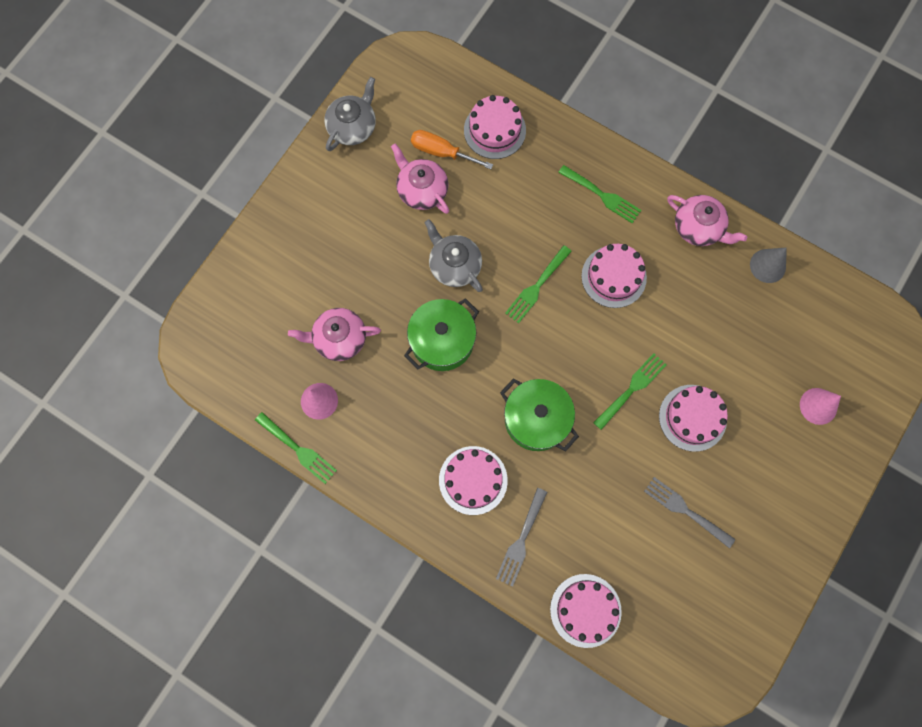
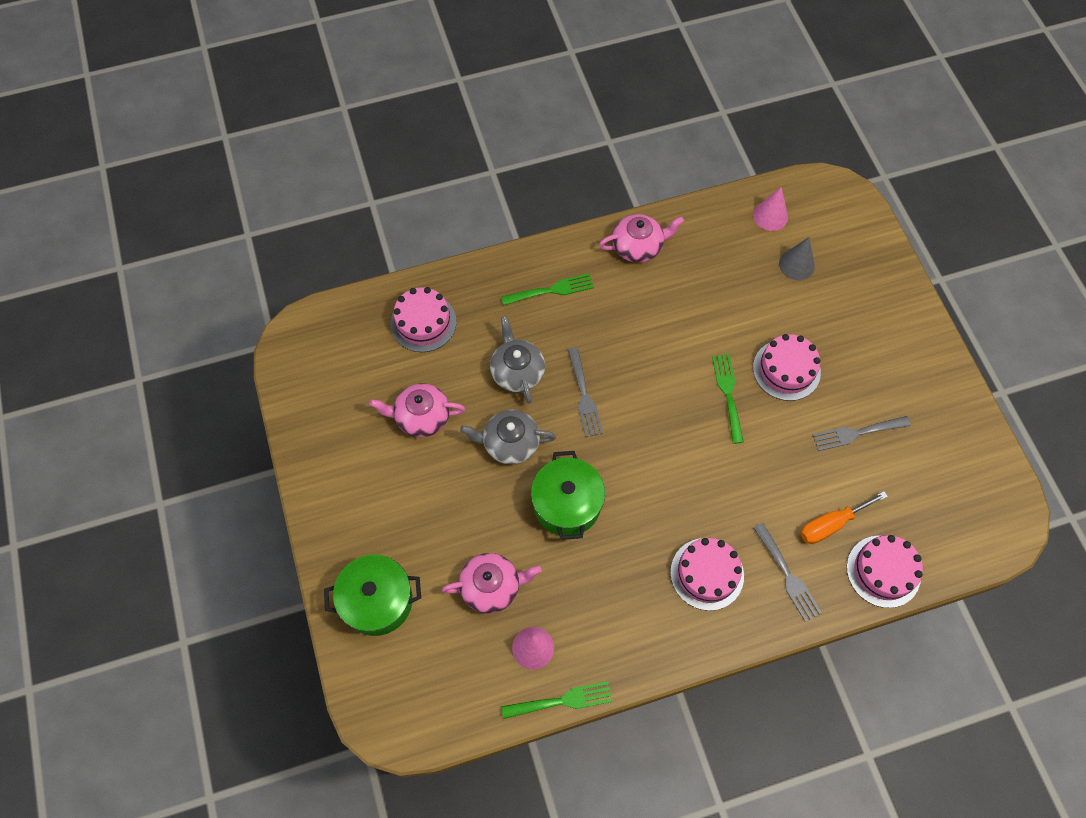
camera: 50 degrees left, 10 degrees down
(339, 339) = (491, 586): pink teapot -> pink teapot turned 135 degrees counterclockwise
(352, 126) = (313, 426): grey teapot -> grey teapot (517, 371)
(441, 152) = (403, 376): orange screwdriver -> orange screwdriver (831, 524)
(536, 287) = (584, 396): green fork -> grey fork
(536, 419) = (695, 484): green pot -> green pot (377, 601)
(613, 277) = (625, 334): pink cake -> none
(767, 266) = (709, 226): grey cone -> grey cone (796, 264)
(818, 406) = (846, 279): pink cone -> pink cone (770, 216)

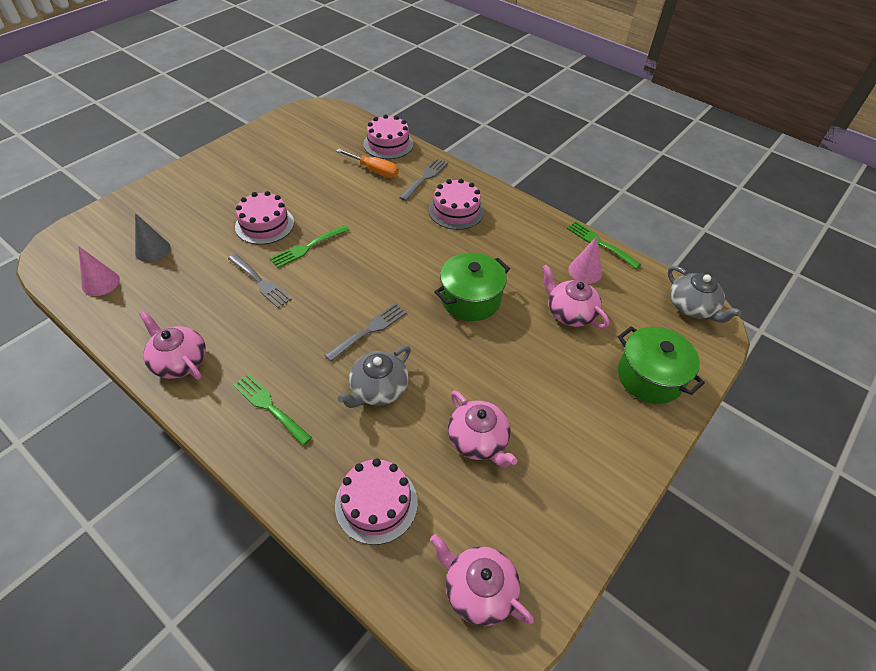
camera: 125 degrees left, 15 degrees down
(323, 351) = (478, 589): none -> pink teapot
(510, 443) = (450, 359): grey teapot -> grey teapot (692, 307)
(856, 433) = (297, 178): grey fork -> grey fork (260, 282)

